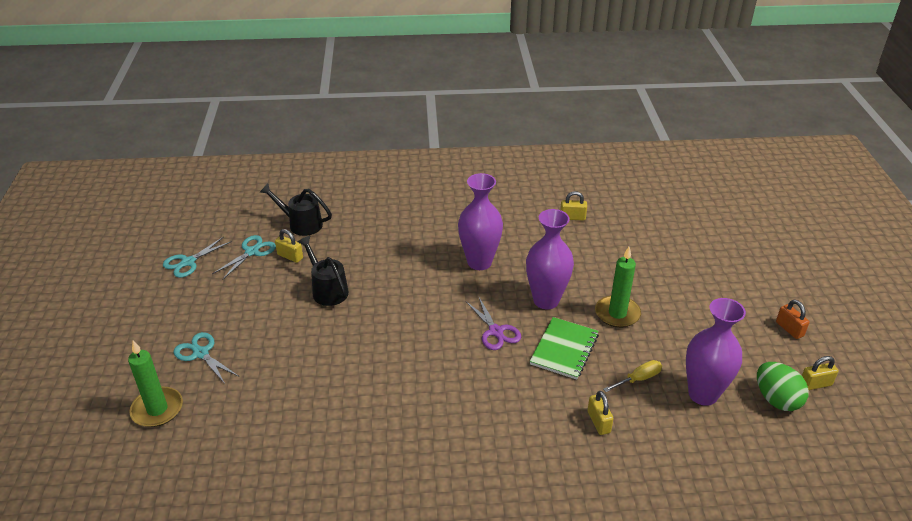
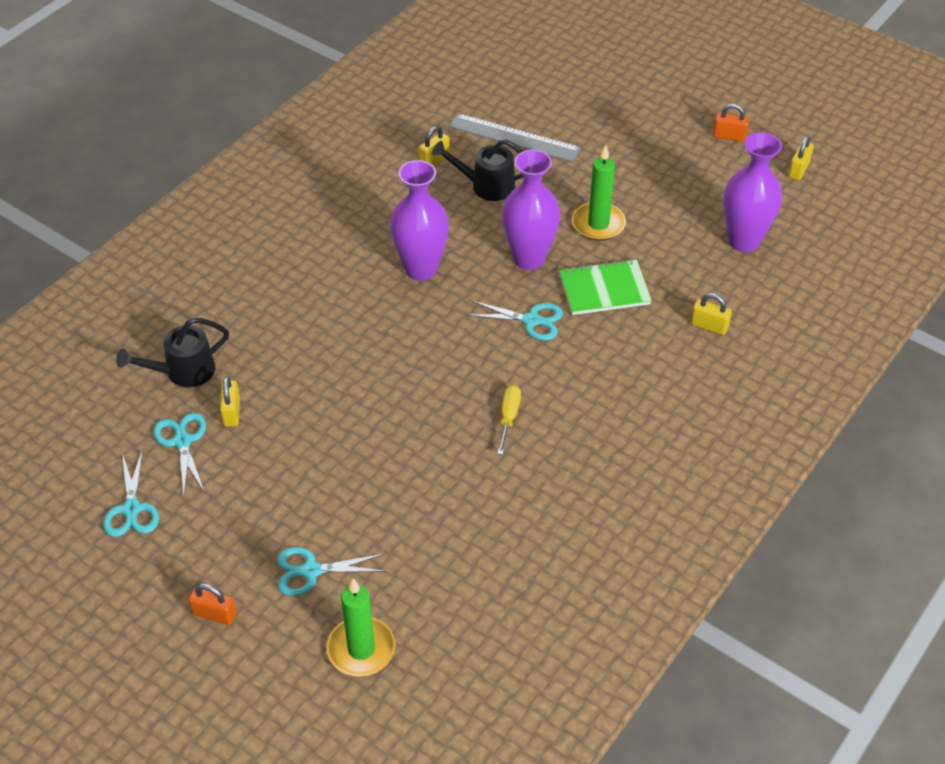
camera: 50 degrees left, 10 degrees up
(138, 334) = (214, 614): none -> orange padlock
(290, 256) = (231, 412): yellow padlock -> yellow padlock turned 75 degrees counterclockwise
(327, 289) = (326, 411): black watering can -> black watering can (486, 186)
(495, 331) = (531, 320): purple scissors -> turquoise scissors
(564, 349) = (604, 289): green notebook -> green notebook turned 75 degrees counterclockwise
(637, 237) = (514, 137): none -> grey ruler
(638, 379) = (688, 267): yellow screwdriver -> yellow screwdriver (508, 418)
(776, 399) = (791, 203): green egg -> none

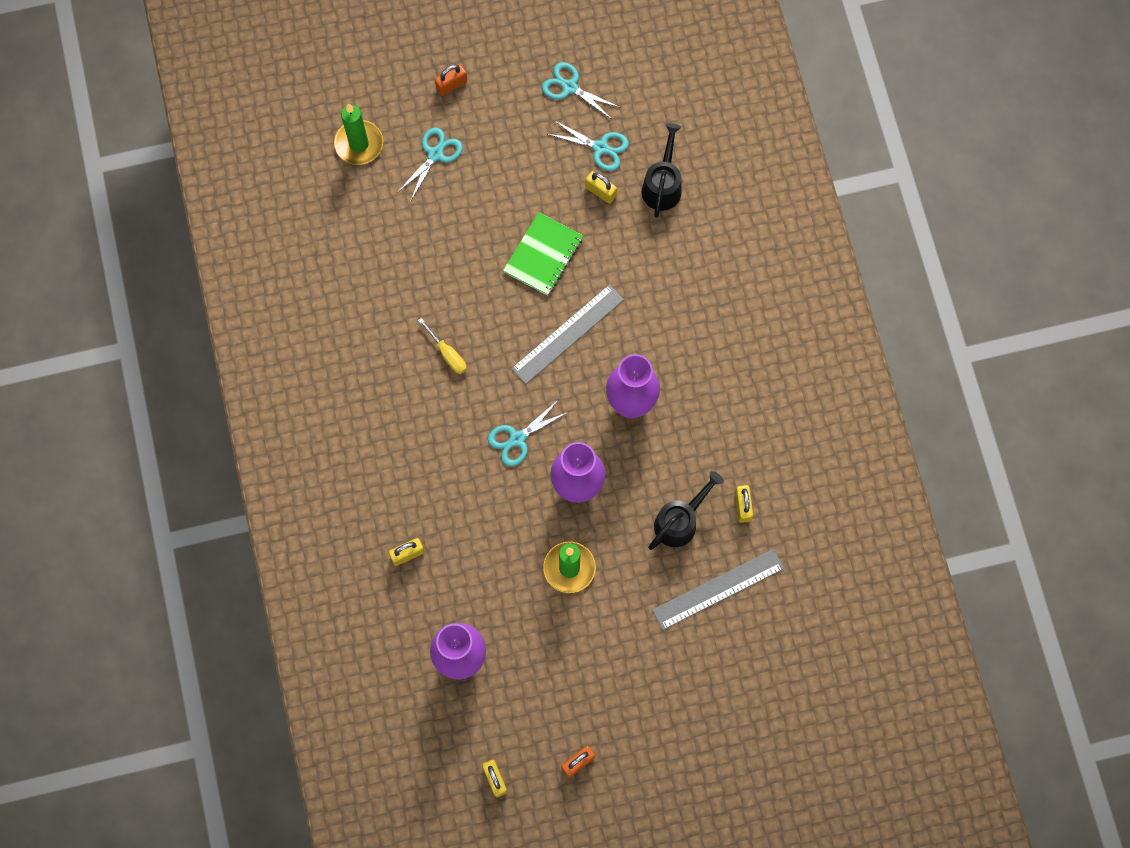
camera: 130 degrees right, 25 degrees up
(400, 347) = (567, 334): none -> grey ruler
(604, 289) = (502, 513): green notebook -> green notebook (543, 255)

